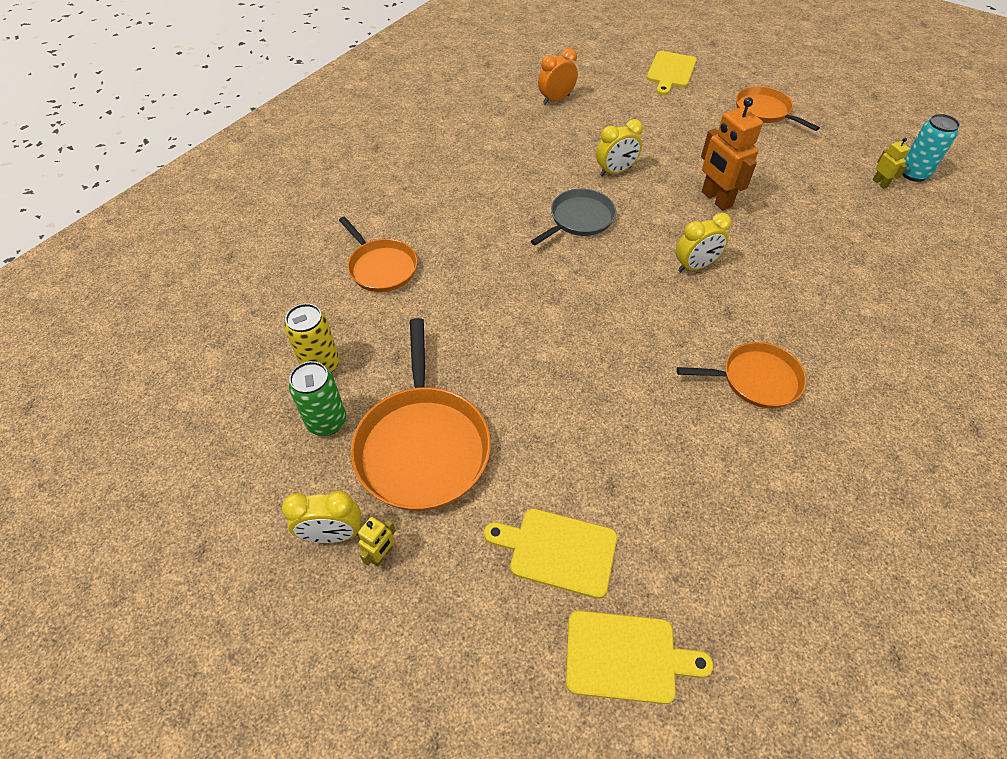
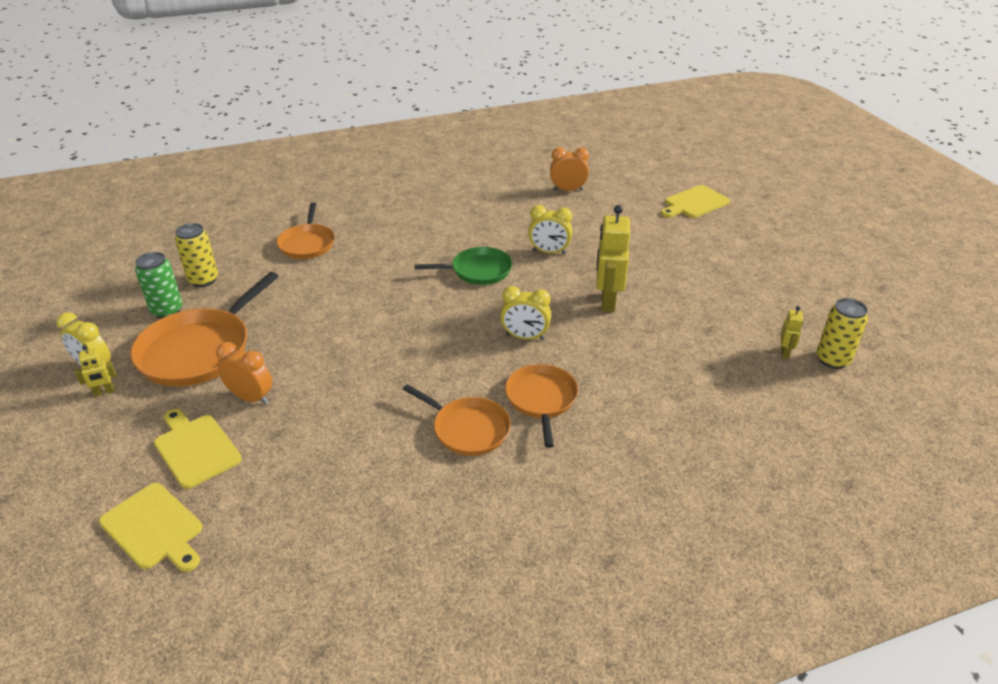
camera: 35 degrees right, 15 degrees down
(541, 465) = (251, 397): none -> orange clock
(579, 219) = (478, 271): grey pan -> green pan
(716, 199) = (607, 302): orange robot -> yellow robot
(765, 111) = (744, 259): orange pan -> orange pan (541, 399)
(913, 174) = (832, 360): turquoise can -> yellow can

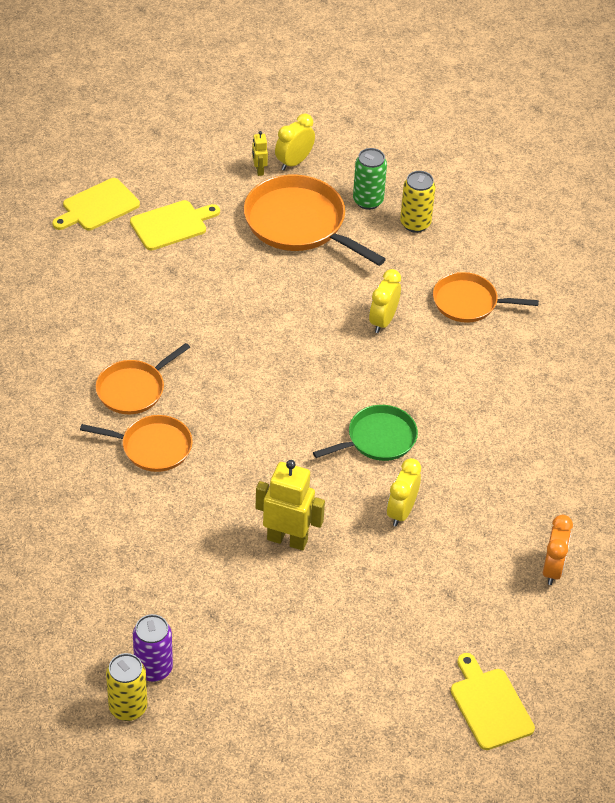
camera: 100 degrees right, 10 degrees up
(251, 397) = (222, 256): orange clock -> none
(478, 271) = (378, 439): green pan -> green pan turned 120 degrees counterclockwise
(525, 337) = (247, 455): yellow clock -> yellow clock (383, 321)
(785, 352) = (153, 669): yellow robot -> purple can

